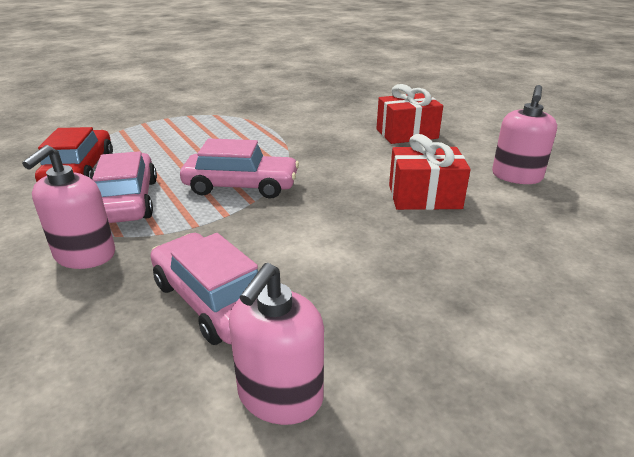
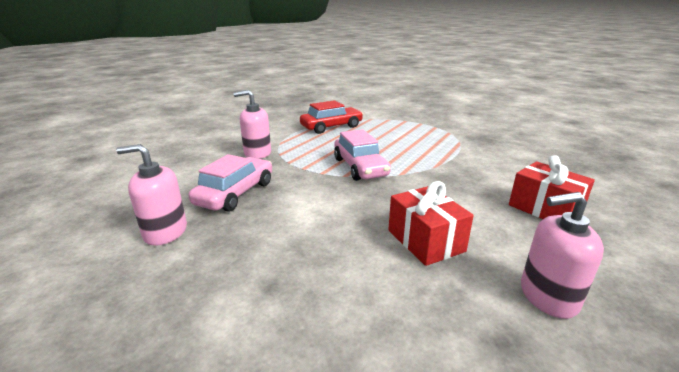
camera: 65 degrees right, 5 degrees down
(128, 201) = (313, 146): pink car -> none

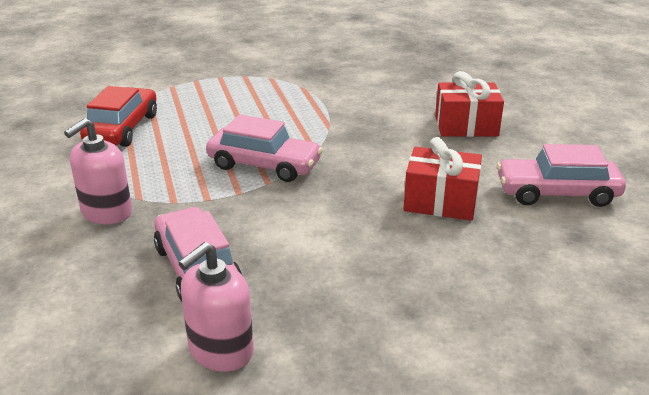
camera: 50 degrees left, 5 degrees up
(548, 296) = (557, 193): pink soap dispenser -> pink car

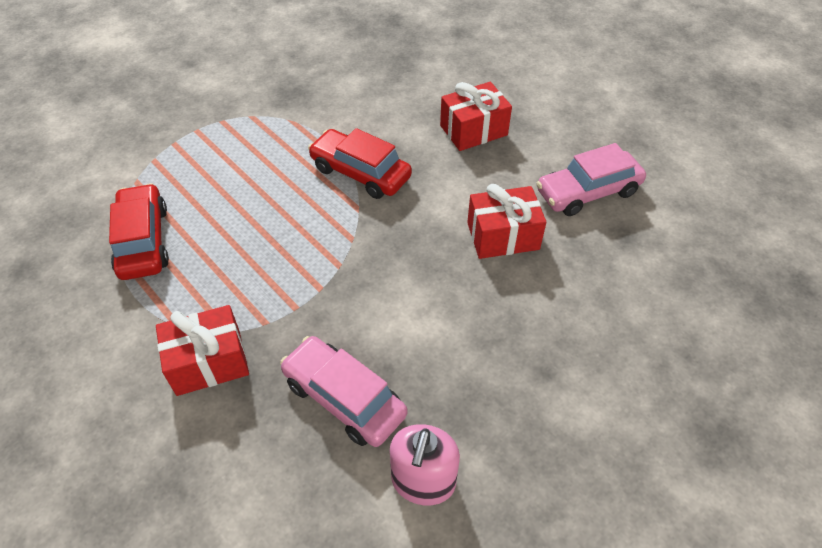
camera: 25 degrees left, 20 degrees up
(106, 212) = (209, 362): pink soap dispenser -> red gift
(264, 165) = (322, 243): pink car -> none
(336, 130) = (360, 173): none -> red car

